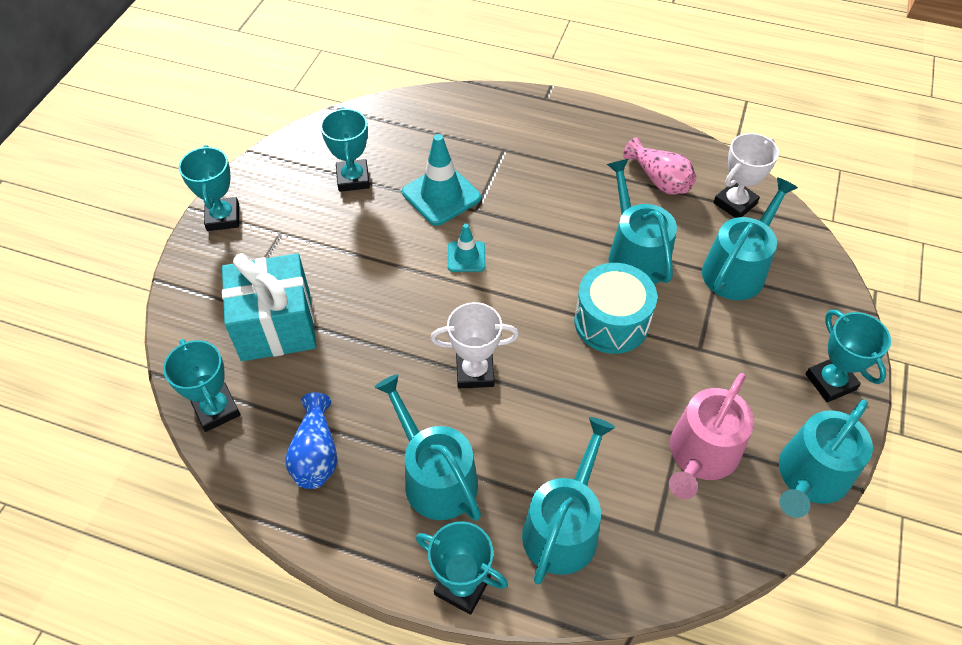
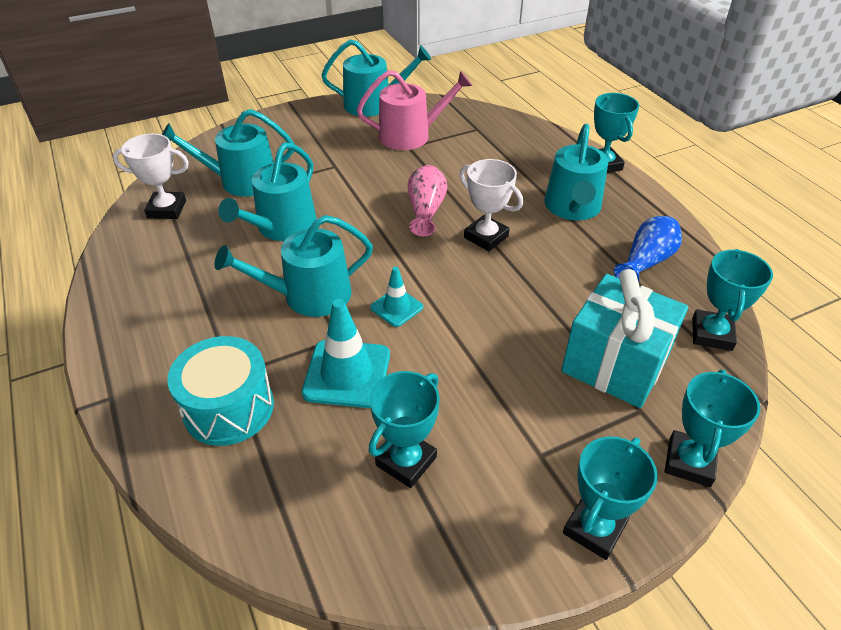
camera: 135 degrees left, 10 degrees down
(563, 527) = (521, 153): turquoise watering can -> turquoise watering can (309, 295)
(611, 322) = (361, 206): turquoise drum -> turquoise drum (229, 408)
(659, 180) = (176, 256): pink vase -> pink vase (426, 211)
(830, 382) = (299, 119): turquoise trophy -> turquoise trophy (689, 462)

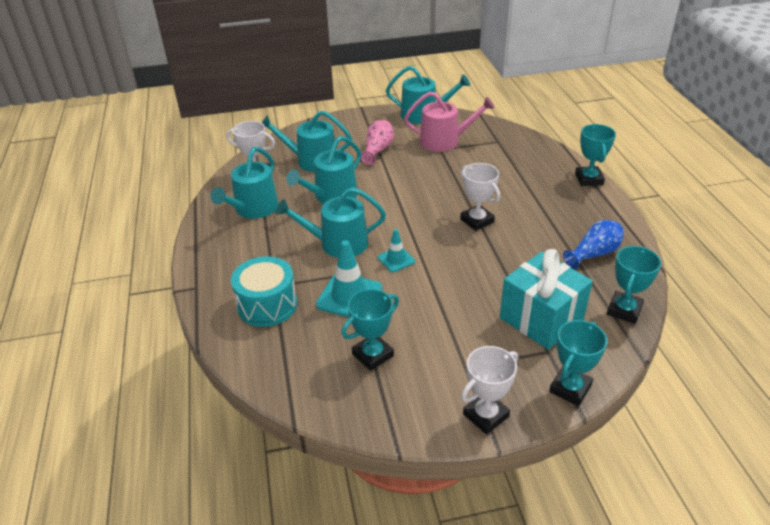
camera: 15 degrees right, 5 degrees down
(426, 211) = (438, 197): pink vase -> pink vase (377, 150)
(572, 208) = (551, 208): turquoise watering can -> turquoise watering can (253, 209)
(594, 528) = (486, 415): turquoise trophy -> white trophy

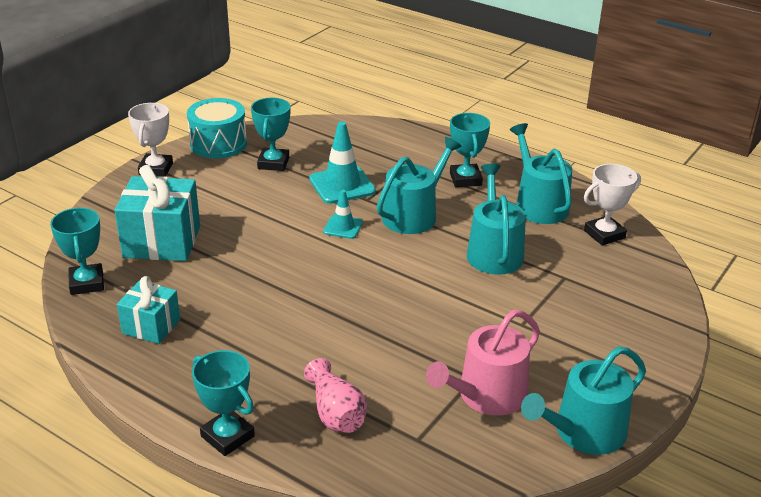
camera: 135 degrees right, 5 degrees down
(267, 305) = (394, 154): turquoise drum -> turquoise drum (218, 144)
(312, 160) = (584, 278): turquoise watering can -> none
(377, 150) = (542, 332): pink vase -> pink vase (336, 413)
(477, 221) = (311, 301): white trophy -> none
(570, 388) = (103, 207): turquoise trophy -> turquoise trophy (465, 179)
(594, 254) = (151, 326): blue vase -> turquoise gift

